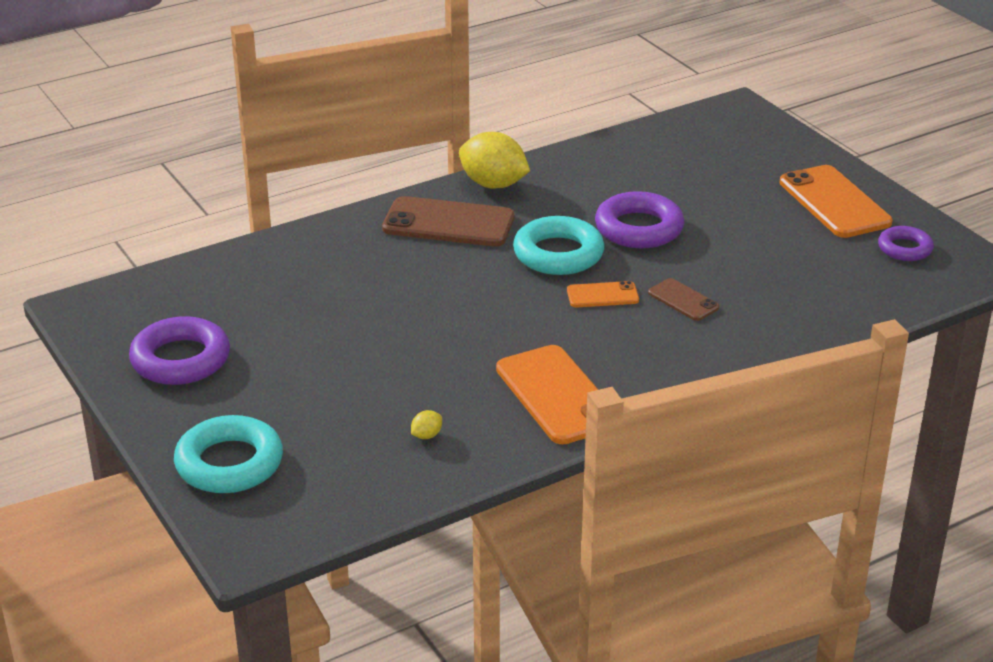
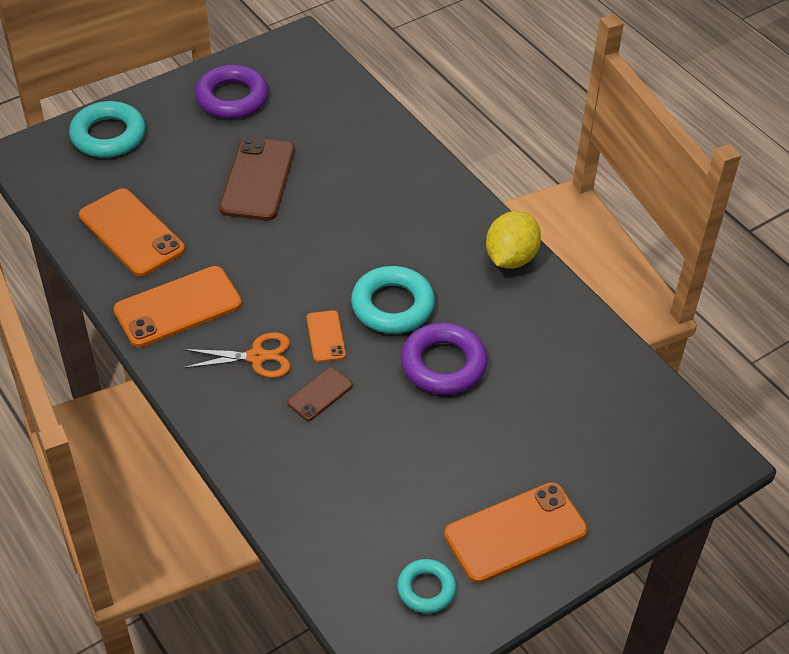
camera: 85 degrees right, 15 degrees up
(426, 435) = (131, 233): yellow lemon -> orange phone
(448, 223) = (438, 230): brown phone -> brown phone (258, 179)
(633, 339) = (257, 357): none -> orange scissors
(904, 248) = (426, 589): purple ring -> turquoise ring

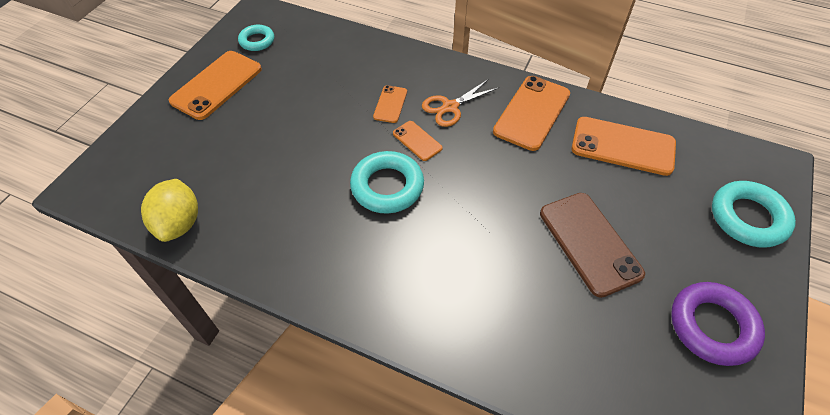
camera: 150 degrees right, 5 degrees up
(320, 394) = (390, 104): brown phone -> orange phone
(443, 364) = (320, 161): purple ring -> none
(510, 258) = (316, 282): yellow lemon -> yellow lemon (179, 223)

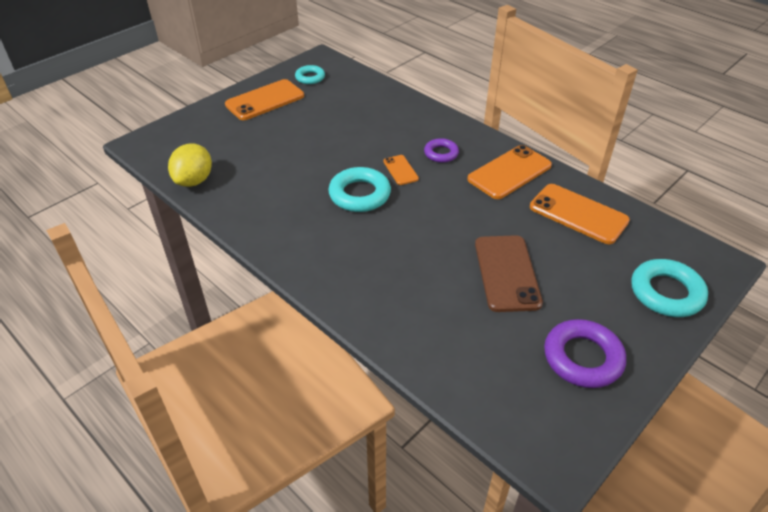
camera: 20 degrees right, 10 degrees down
(390, 104) = (392, 141): orange phone -> none
(450, 107) = (441, 153): orange scissors -> purple ring

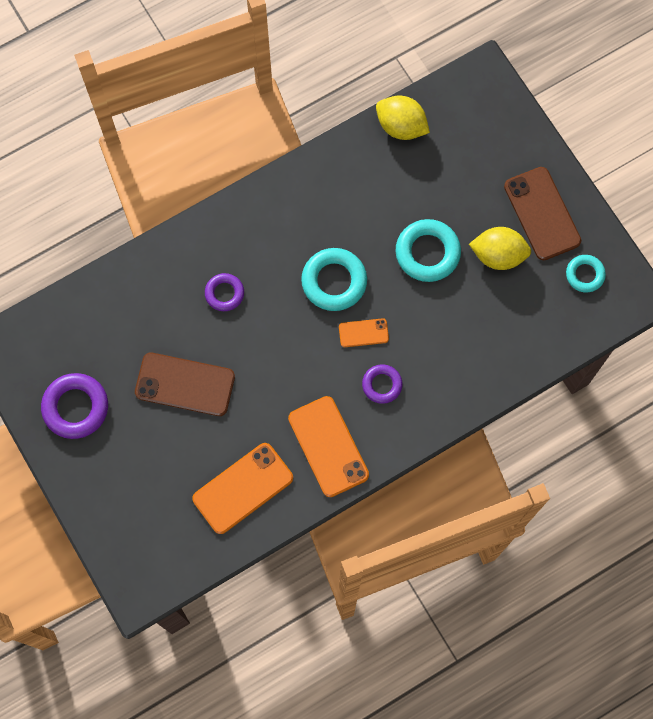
camera: 105 degrees right, 30 degrees up
(265, 100) = (542, 213): orange phone -> brown phone
(306, 115) = (498, 255): none -> yellow lemon
(399, 264) = (224, 293): none -> purple ring
(666, 293) = (118, 516): turquoise ring -> turquoise ring (427, 253)

